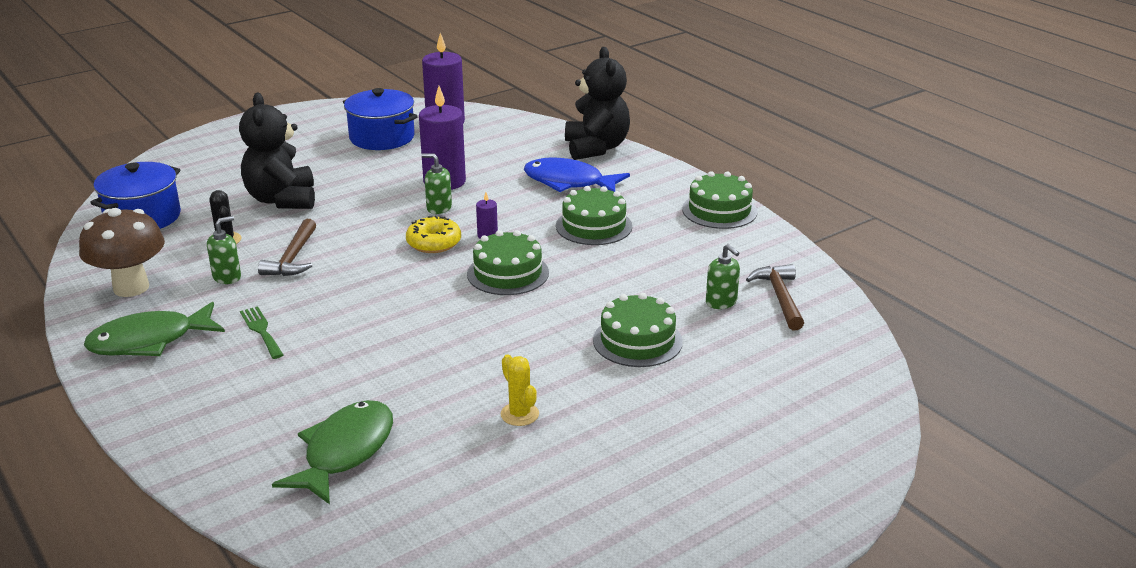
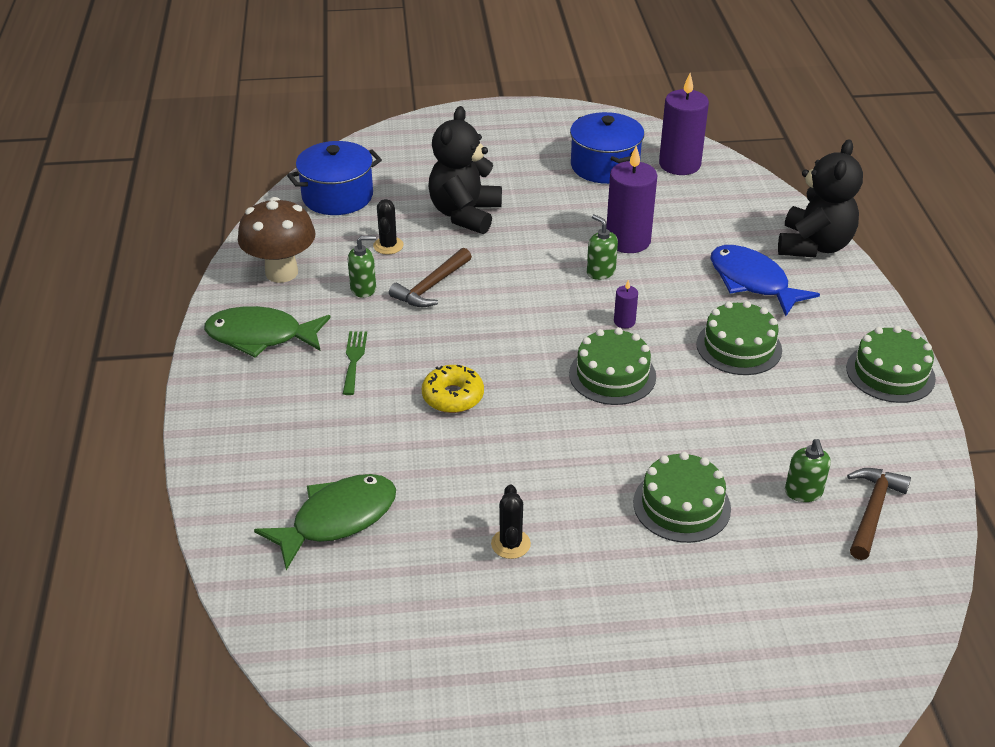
camera: 30 degrees right, 10 degrees up
(434, 243) = (567, 313): yellow donut -> yellow donut (453, 396)
(519, 414) = (510, 544): yellow cactus -> black cactus

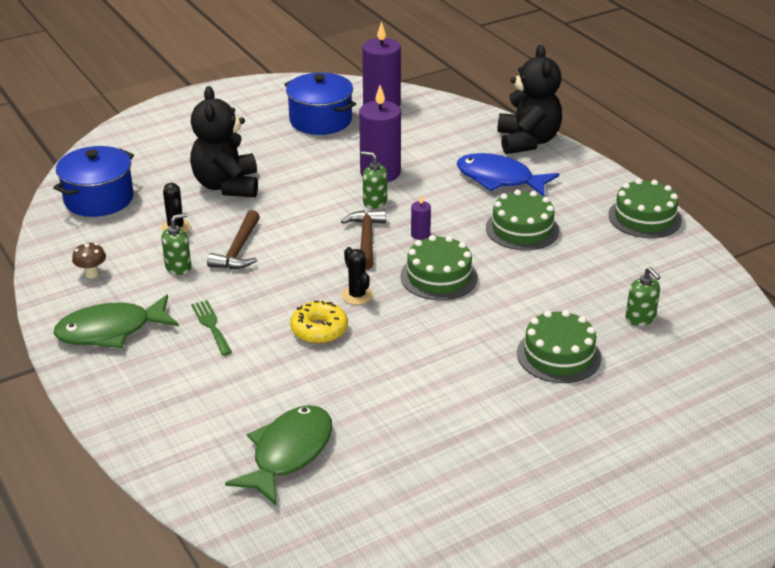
camera: 25 degrees left, 5 degrees down
(281, 272) = (91, 274): brown mushroom -> brown mushroom, size x0.45
(510, 544) = (447, 425): black cactus -> black cactus (357, 295)
(872, 511) = (697, 316): brown hammer -> brown hammer (366, 239)

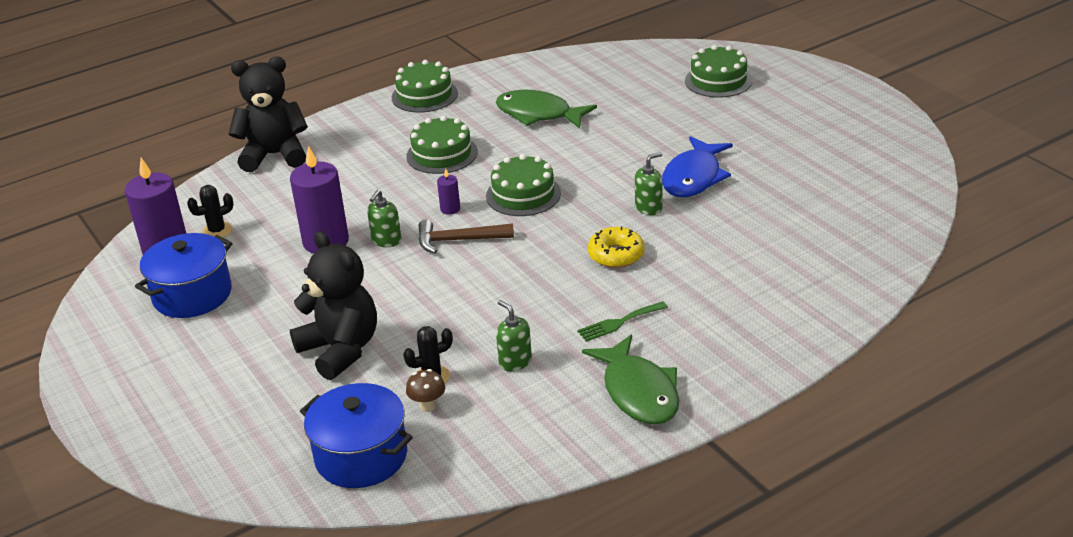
camera: 90 degrees left, 0 degrees up
(91, 274) = (532, 428): brown mushroom -> brown mushroom (428, 406)
(227, 186) = (340, 350): black teddy bear -> black teddy bear turned 120 degrees counterclockwise
(238, 250) = (479, 323): brown hammer -> none
(288, 453) = (793, 254): green fish -> green fish (538, 114)
(357, 295) = (558, 238): black cactus -> black cactus (217, 231)
(499, 179) = (348, 169): blue fish -> blue fish (693, 177)
(558, 355) = (632, 133): green cake -> green cake (718, 80)
(640, 318) = (577, 99): green soap dispenser -> green soap dispenser (649, 208)

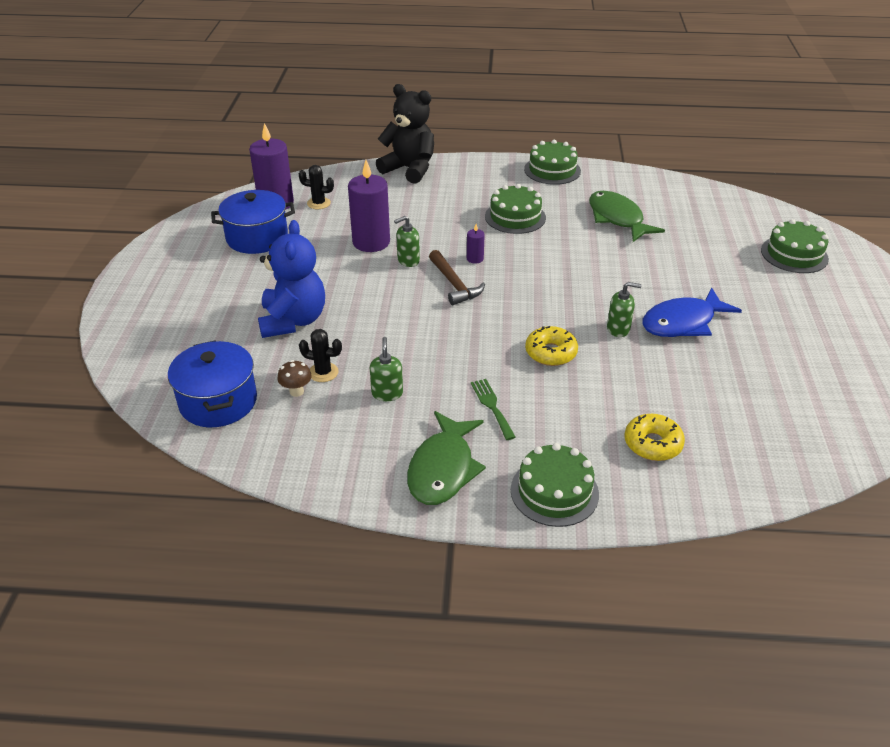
camera: 35 degrees right, 5 degrees up
(340, 350) = (293, 321): black teddy bear -> blue teddy bear
(459, 240) = (454, 284): brown hammer -> brown hammer turned 150 degrees counterclockwise
(523, 195) = (537, 273): green cake -> green cake (554, 491)
(619, 322) = (492, 406): green fork -> green fork turned 60 degrees clockwise
(776, 282) = (652, 444): none -> yellow donut

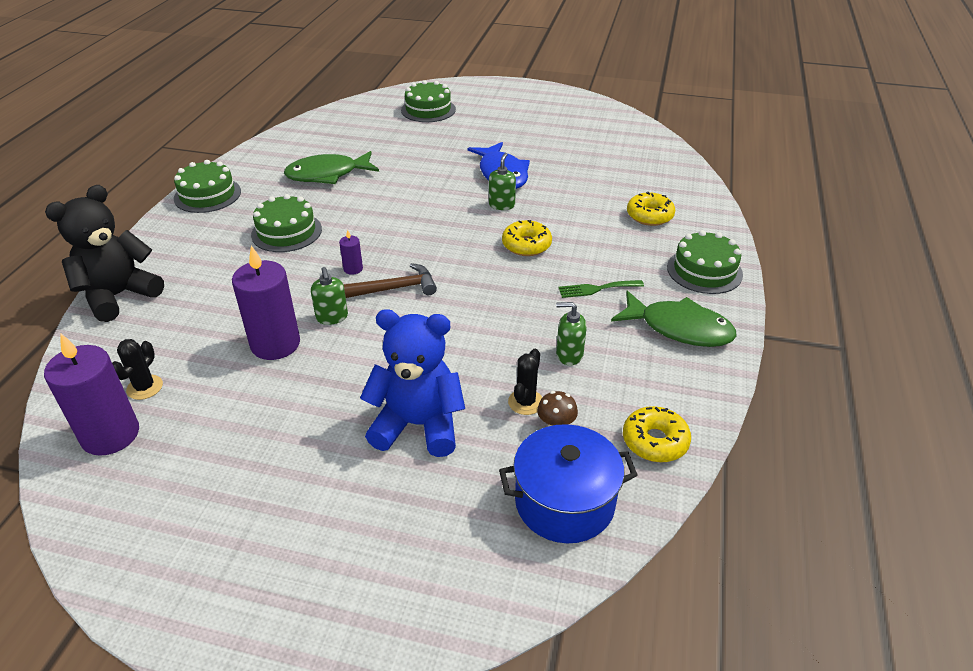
camera: 80 degrees left, 0 degrees up
(257, 238) = (197, 459): blue pot -> none
(283, 451) = (655, 441): none -> yellow donut

